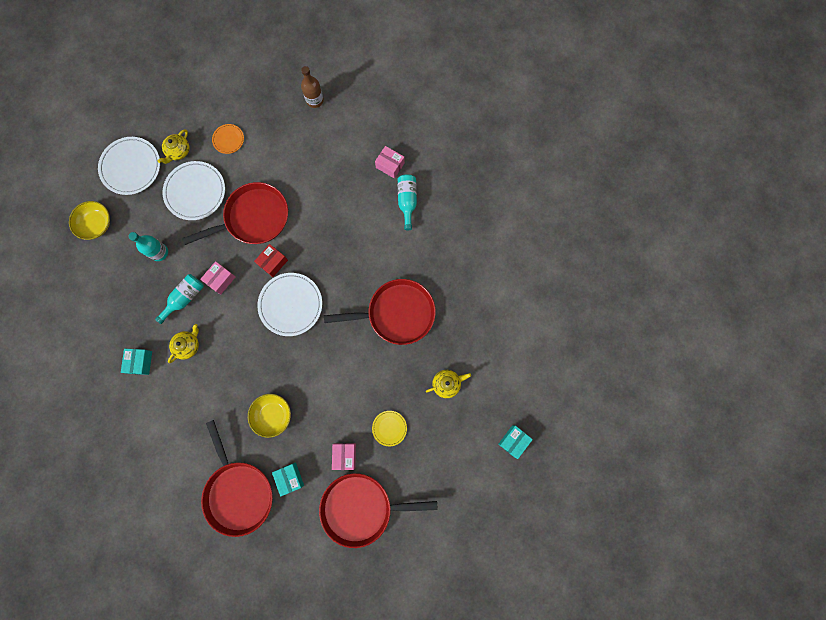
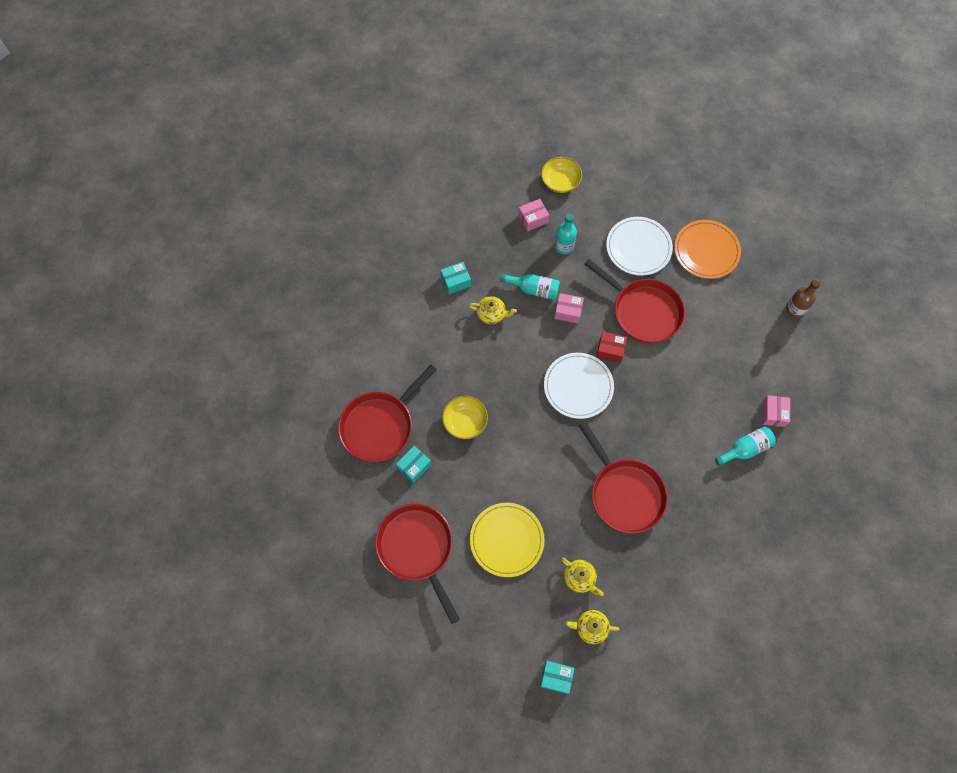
camera: 65 degrees right, 10 degrees down
(131, 167) = (629, 182): white plate -> none
(178, 151) = (668, 214): yellow teapot -> yellow teapot (590, 627)
(228, 139) = (706, 251): orange plate -> orange plate, size x1.91
(345, 455) = (459, 508): pink box -> pink box (533, 219)
(389, 428) = (507, 540): yellow plate -> yellow plate, size x1.91

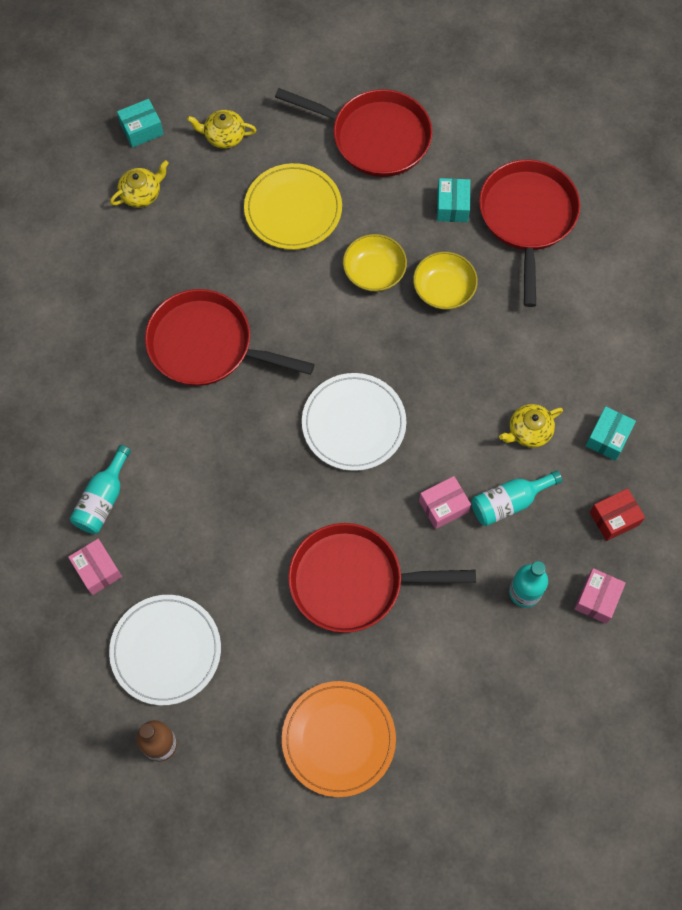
camera: 140 degrees right, 0 degrees up
(560, 181) = (614, 687): yellow bowl -> yellow bowl (374, 271)
(580, 578) = (188, 229): yellow teapot -> yellow teapot (224, 136)
(610, 350) = (353, 497): red box -> red box (614, 518)
(638, 247) = (430, 669): white plate -> white plate (166, 650)

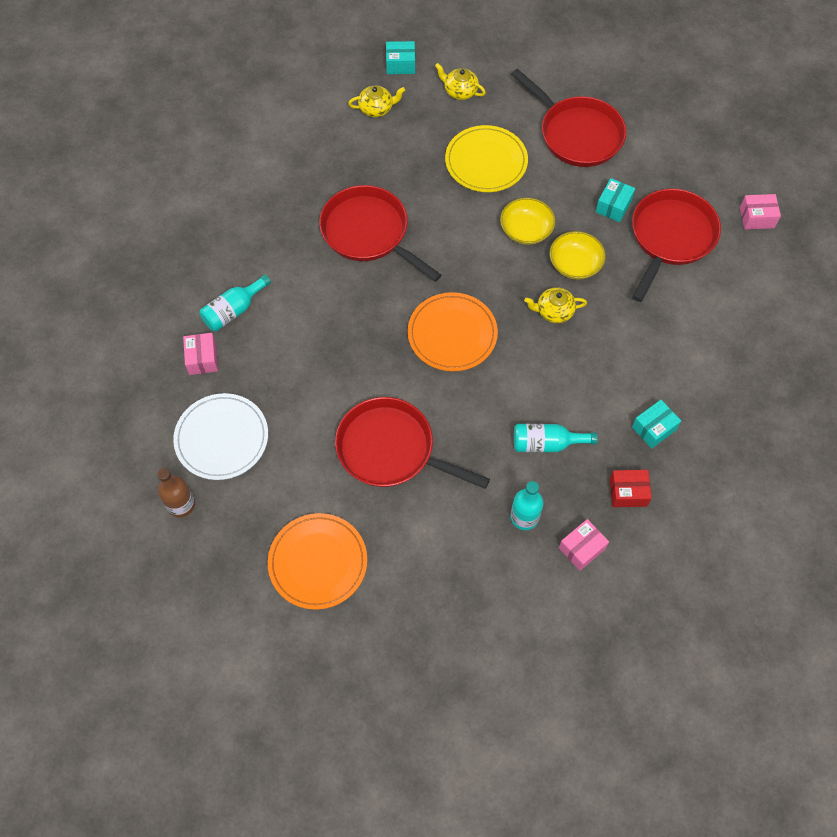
camera: 25 degrees right, 5 degrees down
(354, 423) = (452, 334): white plate -> orange plate
(443, 506) = (491, 424): pink box -> pink box (757, 218)
(528, 431) = (590, 397): yellow teapot -> yellow teapot (554, 311)

